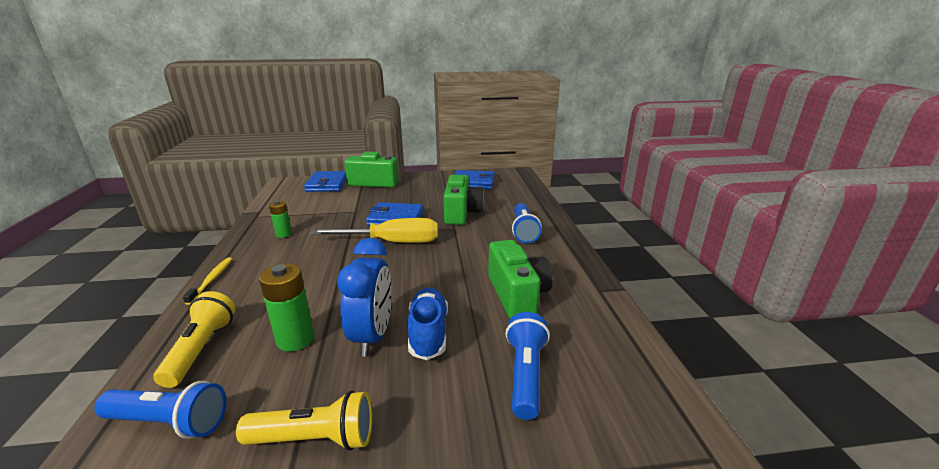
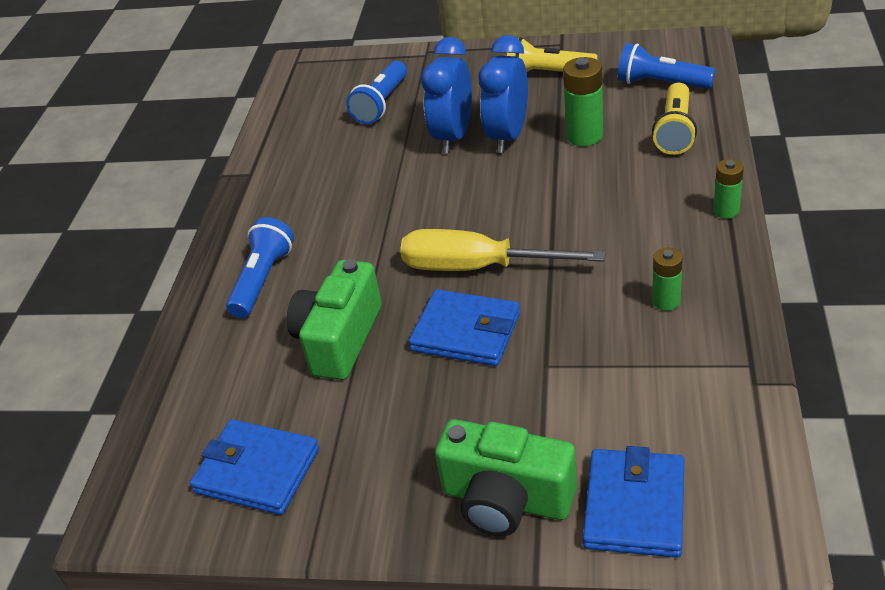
camera: 160 degrees left, 15 degrees up
(211, 280) = (726, 211): yellow toothbrush -> green battery
(428, 333) = (453, 137): blue shoe -> blue clock
(517, 295) = (344, 172): green camera -> none

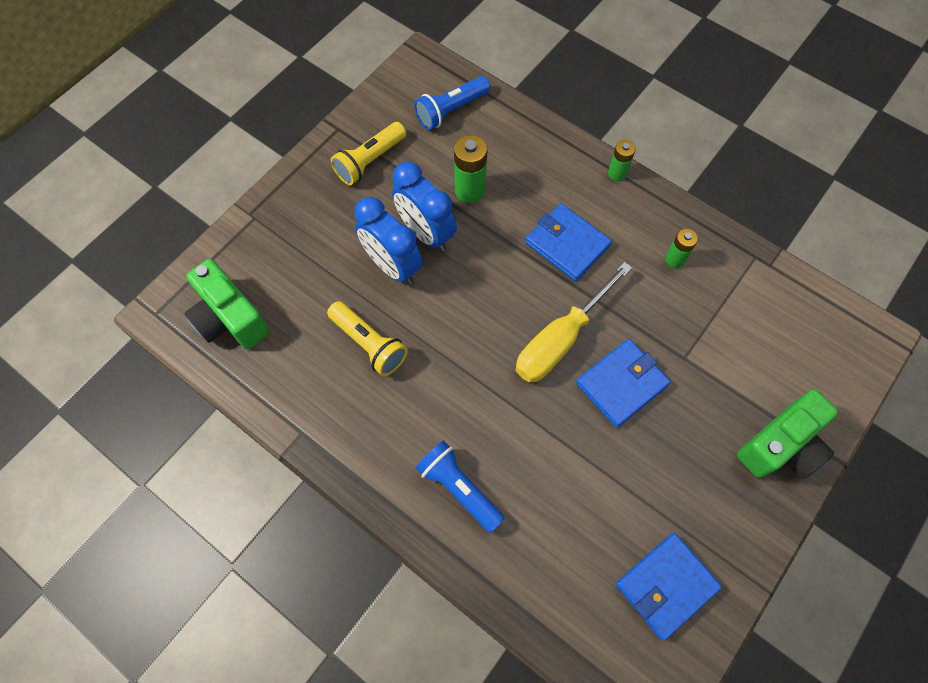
camera: 65 degrees left, 25 degrees up
(339, 339) = (570, 467): green camera -> green camera (230, 318)
(381, 104) = (296, 286): blue flashlight -> none
(634, 506) = (824, 383): blue wallet -> blue wallet (567, 244)
(675, 131) = (512, 141): yellow flashlight -> yellow flashlight (369, 344)

